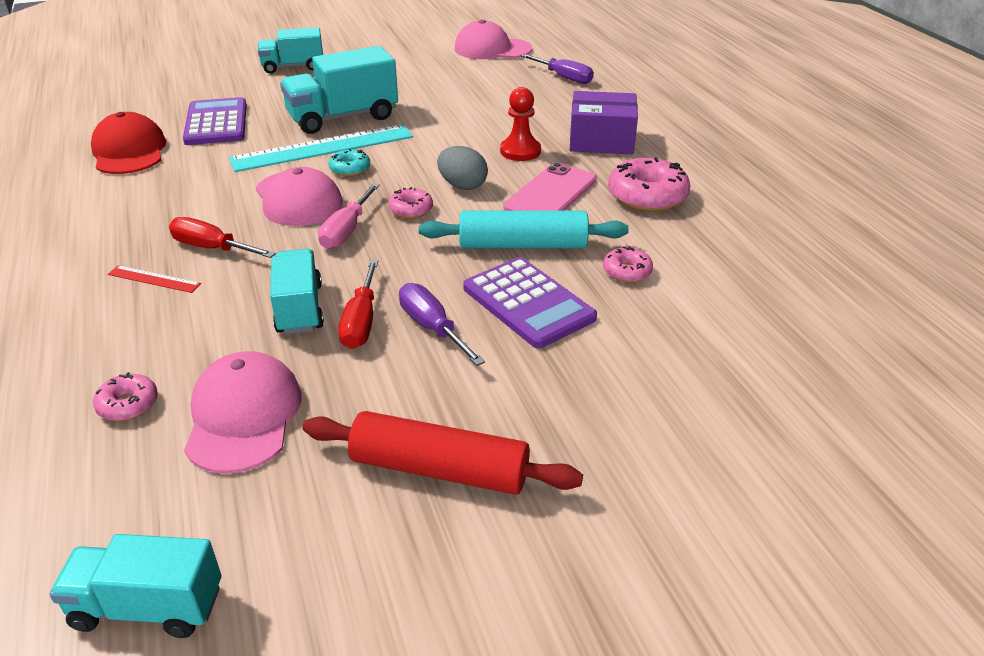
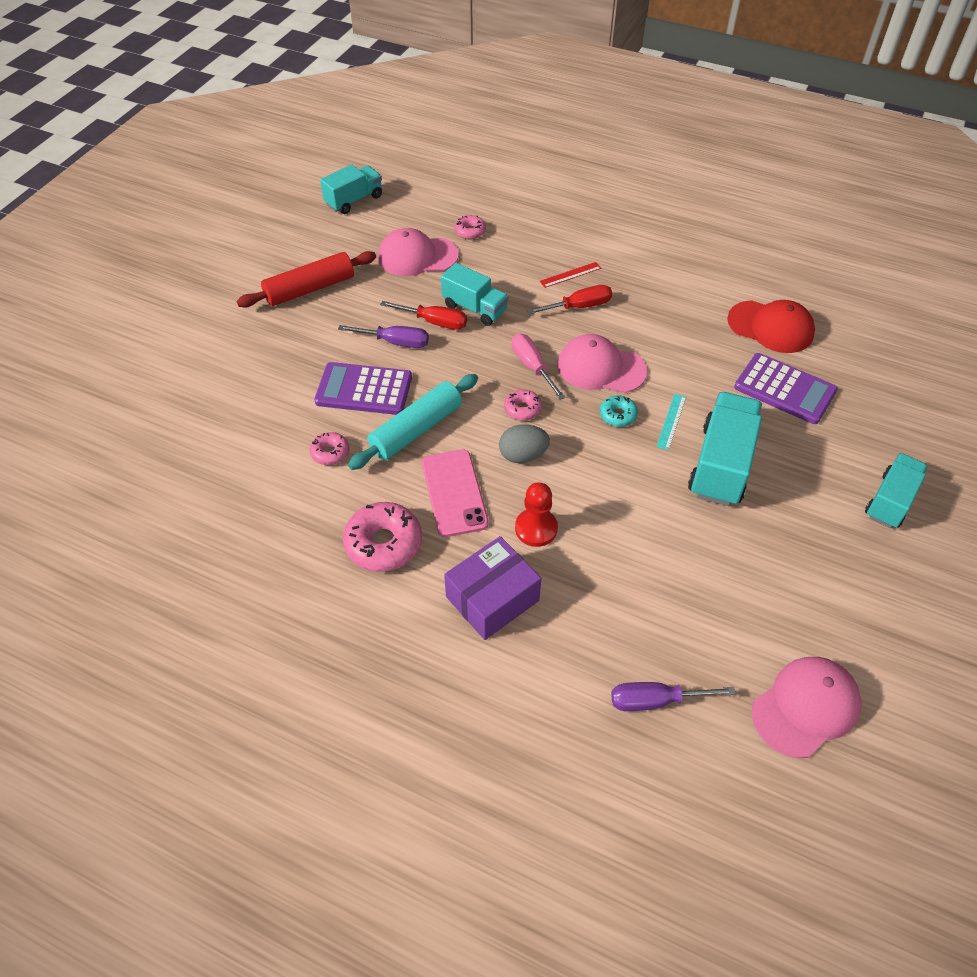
camera: 135 degrees right, 15 degrees up
(243, 416) = (417, 256): pink cap -> pink cap turned 135 degrees clockwise
(323, 148) = (671, 421): turquoise ruler -> turquoise ruler, size x0.43
(361, 322) = (434, 322): red screwdriver -> red screwdriver turned 150 degrees clockwise

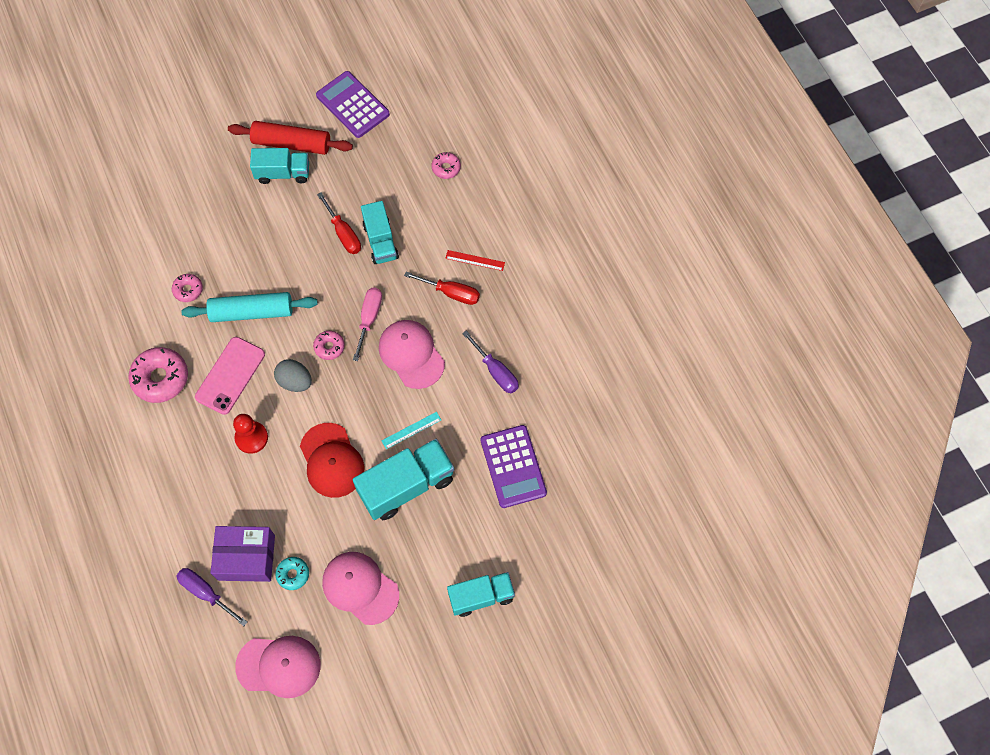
camera: 40 degrees right, 15 degrees up
(354, 200) = (394, 78): turquoise truck -> turquoise truck (283, 173)
(364, 389) = (249, 256): purple calculator -> purple calculator (353, 105)
(395, 342) = (303, 232): purple screwdriver -> purple screwdriver (496, 371)
(417, 256) = (387, 165): pink cap -> pink cap (360, 588)
(492, 598) = (184, 462): purple box -> purple box (246, 557)
(618, 415) = (383, 399): turquoise donut -> turquoise donut (293, 574)
(771, 327) = (564, 412): red cap -> red cap (331, 460)

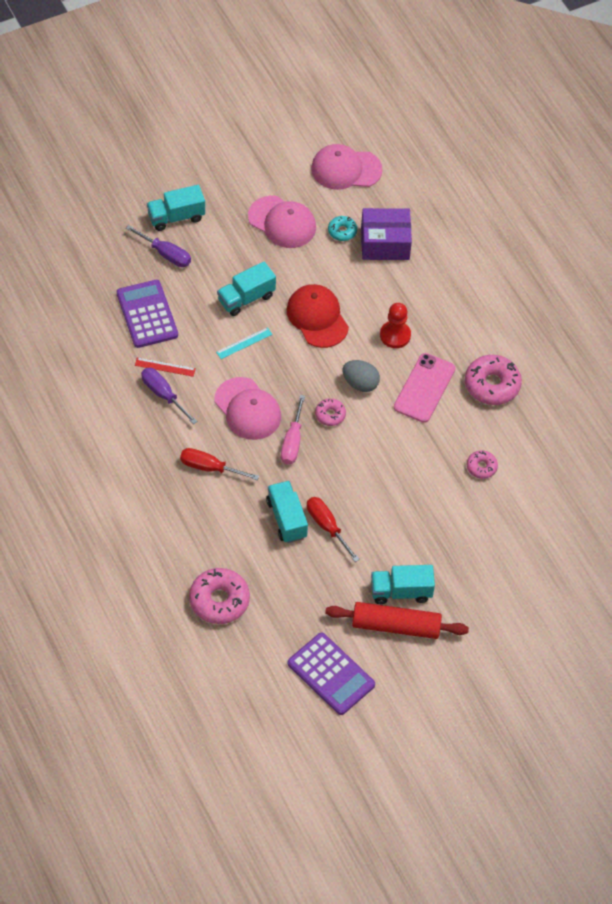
camera: 175 degrees right, 10 degrees down
(206, 593) = (416, 218): purple screwdriver -> purple screwdriver (166, 254)
(252, 312) = (412, 447): turquoise rolling pin -> none
(406, 486) = (246, 298): turquoise truck -> turquoise truck, size x0.65
(446, 168) = (219, 600): pink donut -> pink donut, size x1.85
(475, 260) = (185, 500): red ruler -> red ruler (165, 367)

